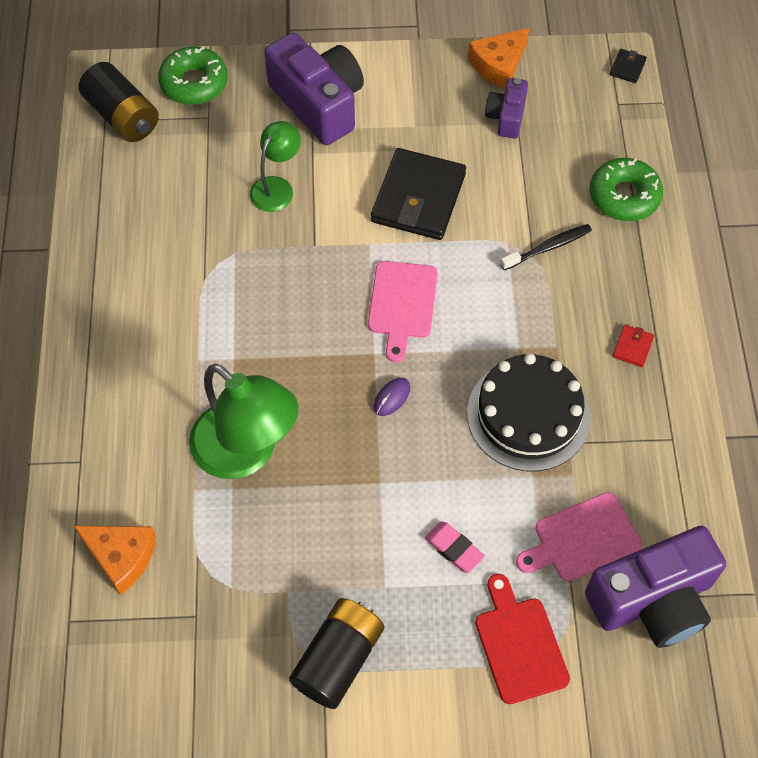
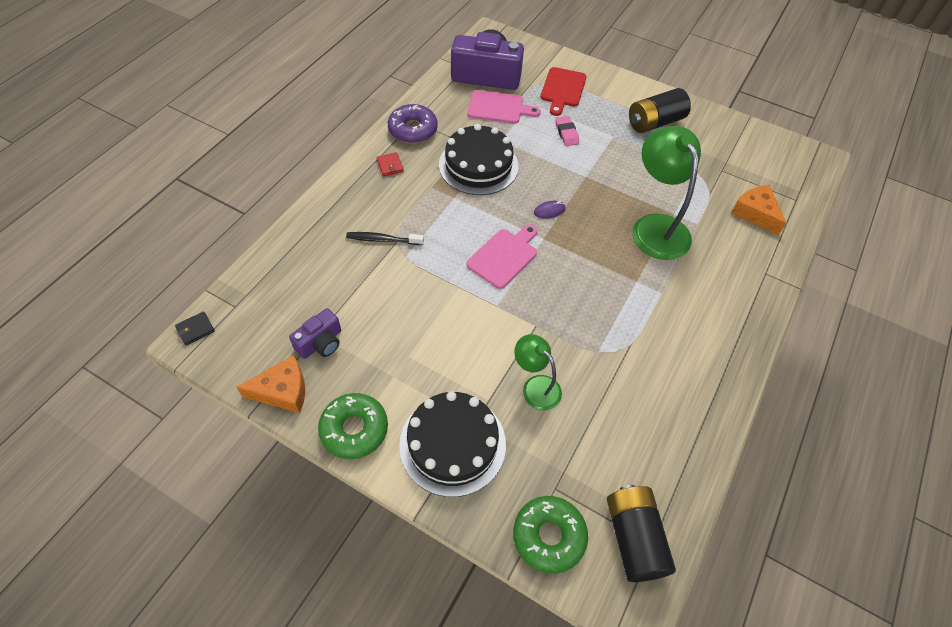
camera: 150 degrees left, 5 degrees down
(276, 187) = (535, 386): green lamp -> green lamp turned 75 degrees clockwise
(318, 103) = (452, 444): purple camera -> black cake
(418, 198) = (437, 318): black wallet -> none
(624, 196) = (303, 243): green donut -> green donut (354, 429)
(632, 347) = (390, 166): red wallet -> red wallet turned 75 degrees counterclockwise
(658, 421) = (413, 130): none -> purple donut

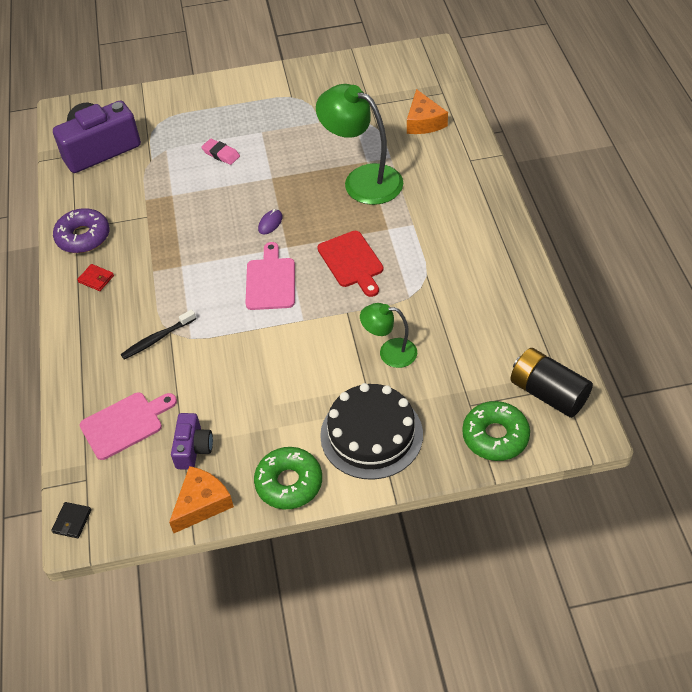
camera: 35 degrees left, 5 degrees down
(478, 165) = (174, 227): black cake -> none
(499, 107) = (140, 170): pink cutting board -> pink cutting board (125, 424)
(563, 89) = (180, 120): red cutting board -> red cutting board (352, 262)
(655, 122) = (283, 100): black battery -> none
(755, 213) = (424, 122): orange cheese -> orange cheese turned 120 degrees counterclockwise

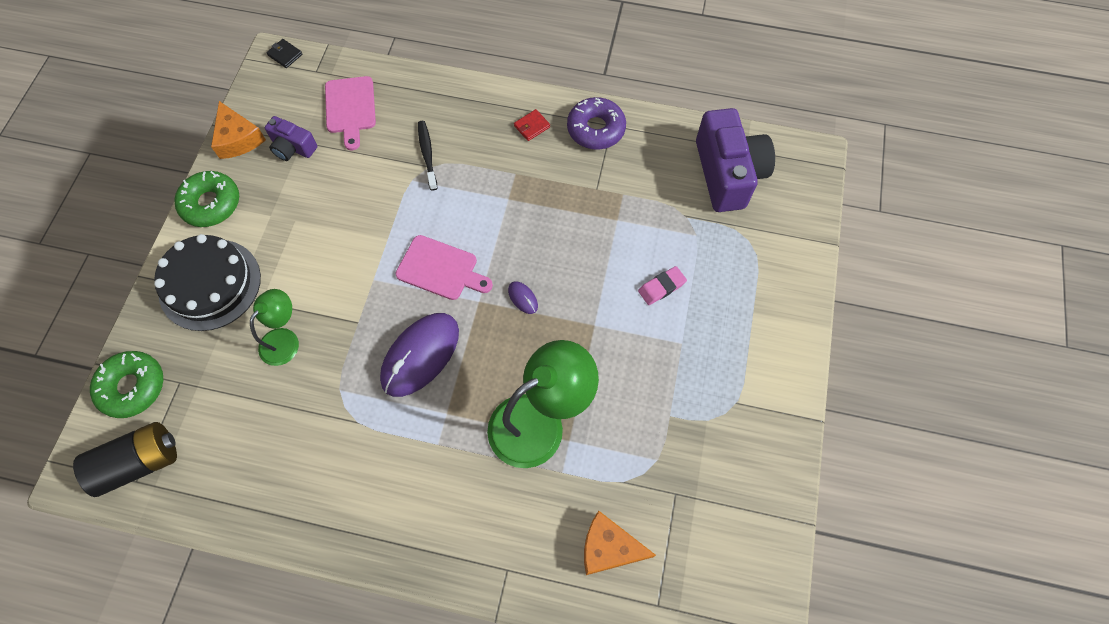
camera: 110 degrees right, 15 degrees up
(352, 262) = (420, 355): red cutting board -> purple mouse

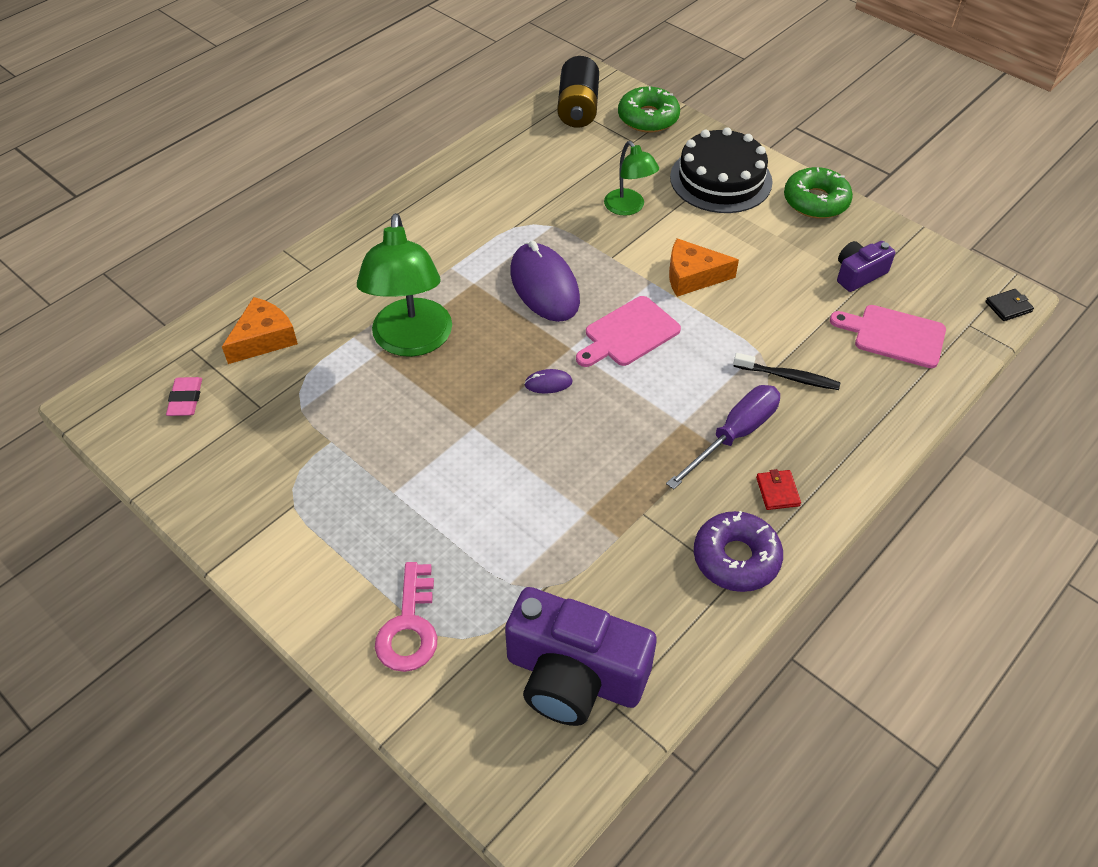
camera: 120 degrees right, 15 degrees down
(238, 139) = (893, 239): orange cheese -> orange cheese (692, 276)
(500, 165) = (734, 435): none -> purple screwdriver
(661, 287) = (470, 510): pink eraser -> pink eraser (185, 399)
(763, 273) = (409, 627): none -> pink key

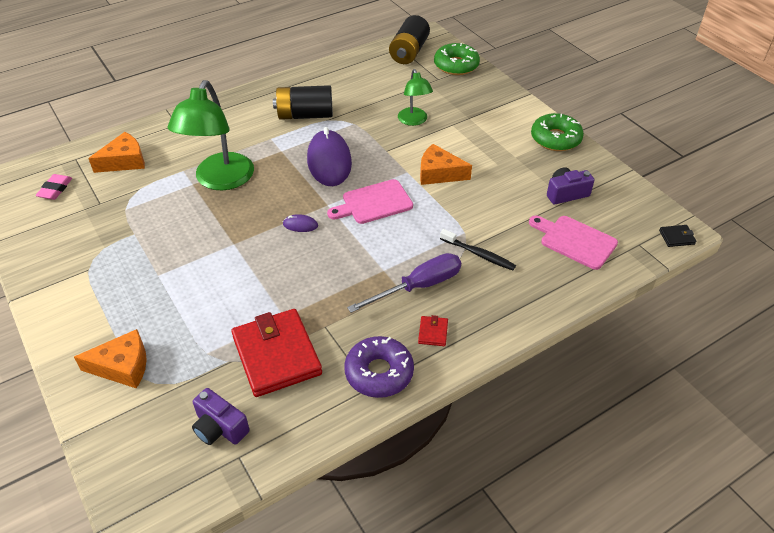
camera: 15 degrees right, 5 degrees down
(409, 627) = (123, 366): pink key -> orange cheese
(481, 225) = (305, 115): none -> black battery
(574, 676) = (220, 427): purple camera -> purple camera, size x0.52
(600, 565) = (276, 355): none -> red wallet
(721, 179) = (490, 113): black cake -> none

